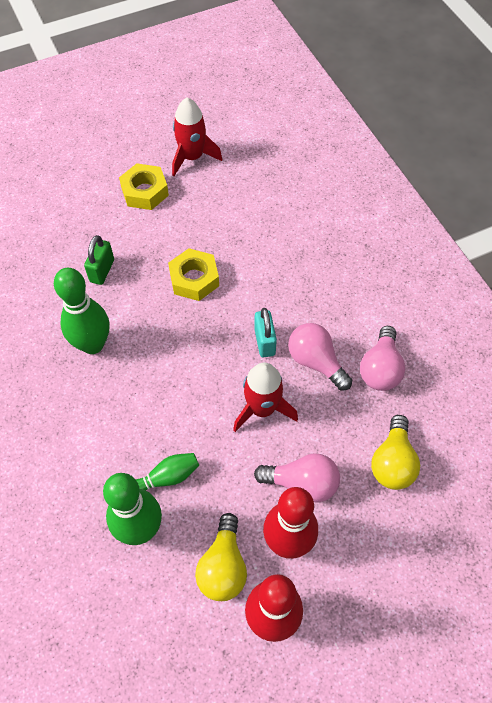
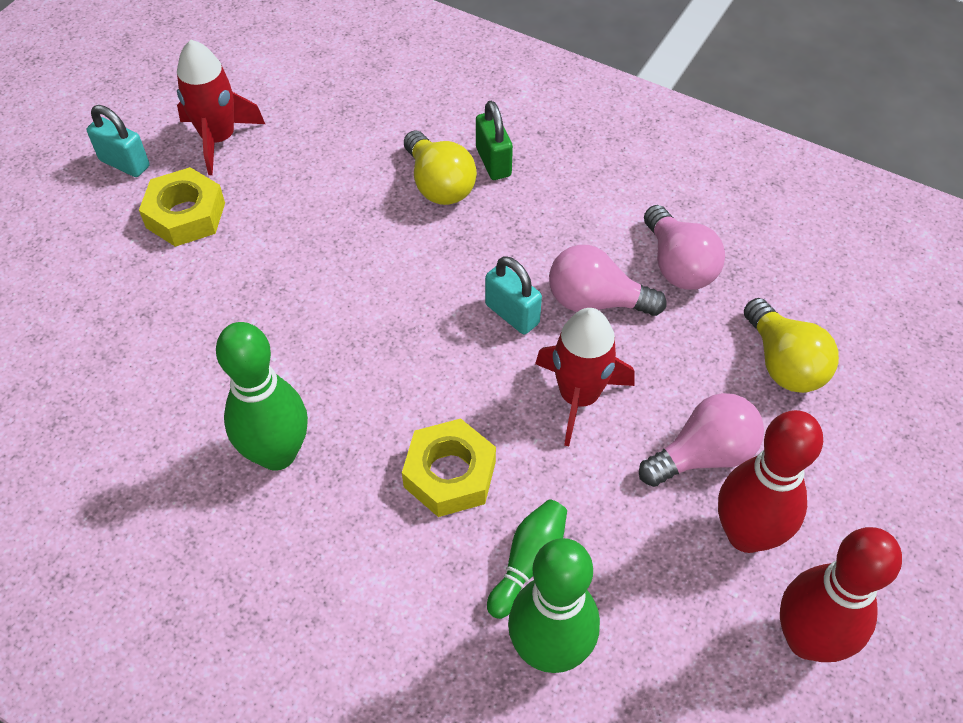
camera: 35 degrees left, 5 degrees down
(102, 271) = (208, 350): green padlock -> green padlock (493, 162)
(137, 147) = (124, 163): none -> turquoise padlock
(194, 279) = (352, 289): yellow nut -> yellow nut (449, 474)
(223, 566) = (696, 621): yellow light bulb -> yellow light bulb (439, 184)

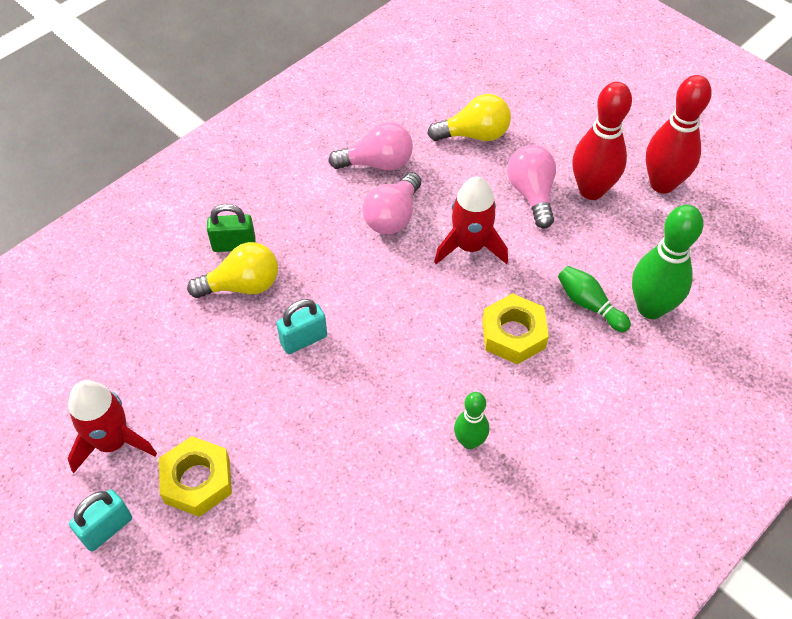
camera: 75 degrees left, 0 degrees up
(277, 453) = (469, 441): green bowling pin -> green bowling pin, size x0.57
(512, 314) = (388, 267): turquoise padlock -> turquoise padlock (303, 339)

